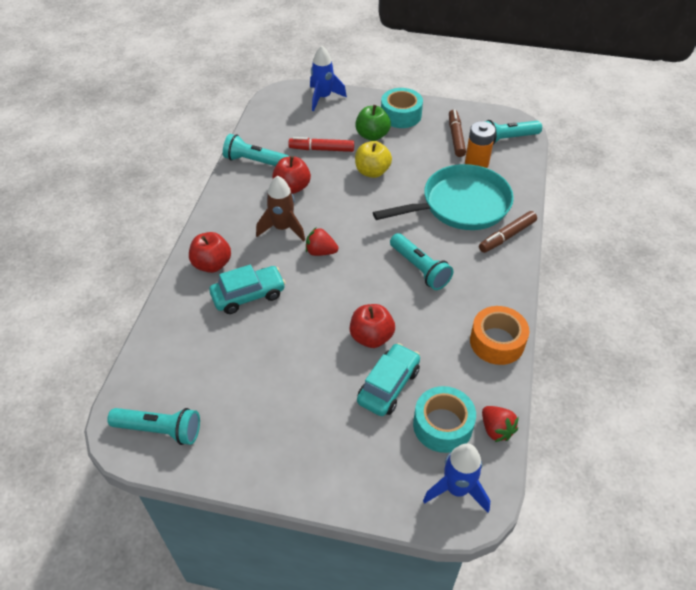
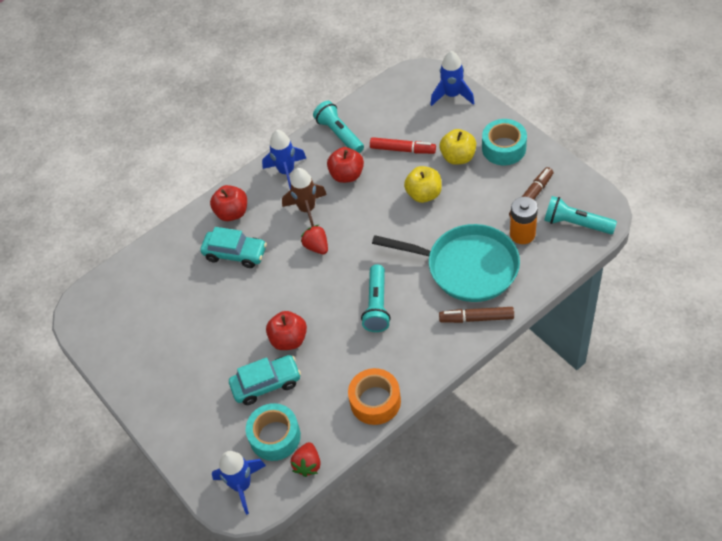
camera: 45 degrees right, 5 degrees up
(160, 430) = (102, 321): turquoise flashlight -> none
(234, 209) = (286, 172): none -> blue rocket
(321, 149) = (402, 149): red marker -> red marker turned 150 degrees clockwise
(372, 135) = (458, 157): green apple -> yellow apple

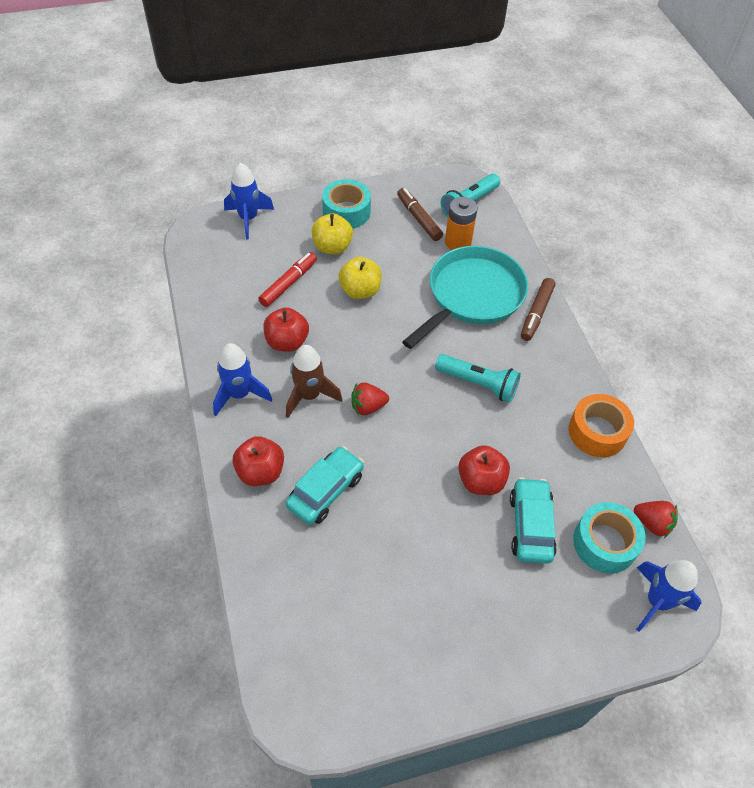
camera: 75 degrees left, 0 degrees up
(339, 134) = (223, 326): turquoise flashlight -> none

